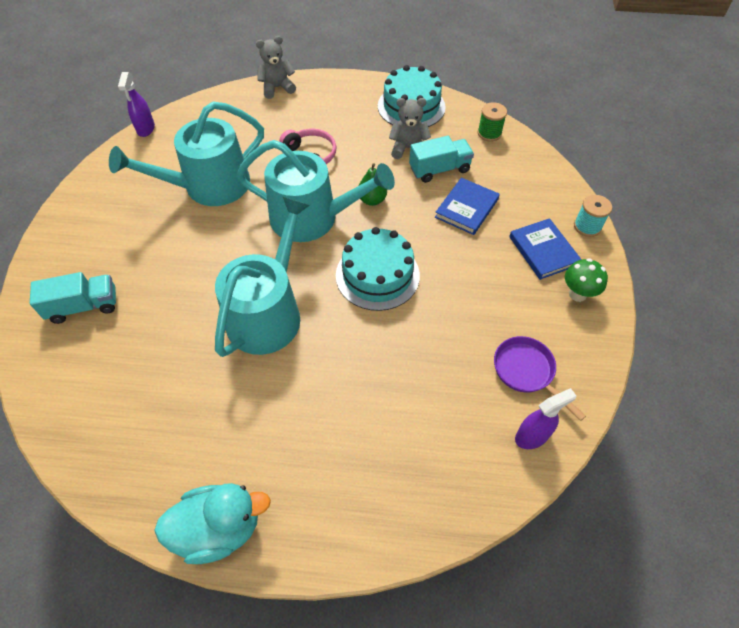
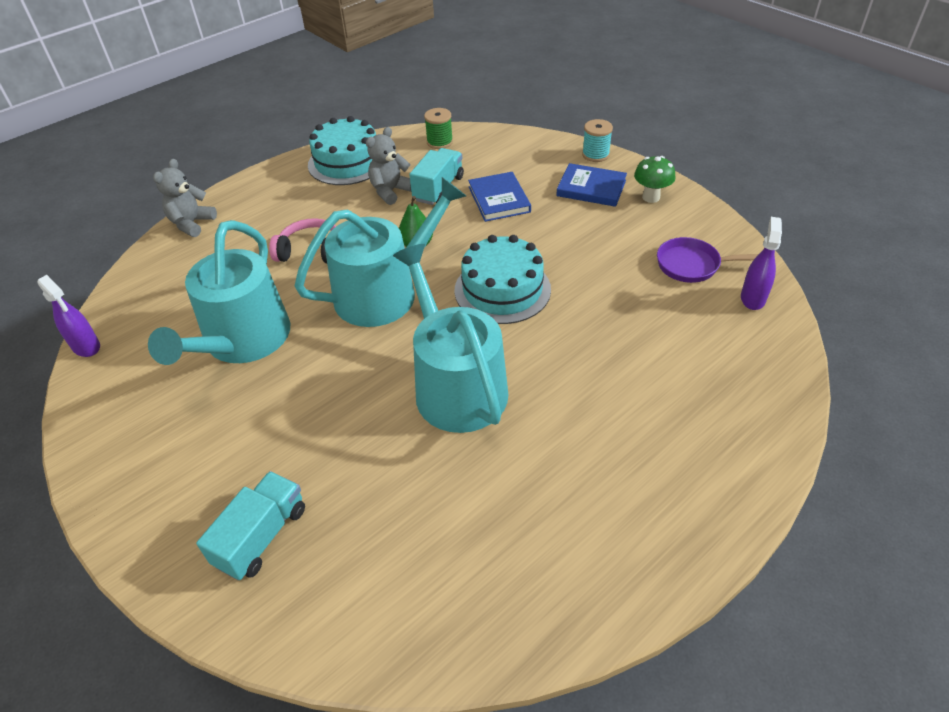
camera: 45 degrees left, 10 degrees down
(219, 528) = (662, 561): turquoise duck -> none

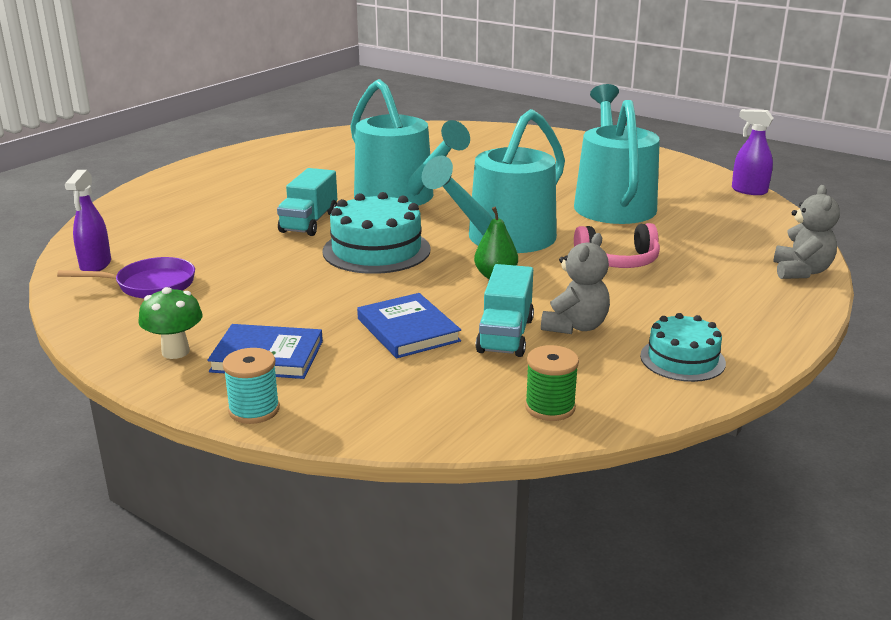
camera: 165 degrees right, 20 degrees down
(261, 536) = (500, 144): turquoise truck -> turquoise truck (309, 222)
(347, 162) = (682, 359): turquoise cake -> turquoise cake, size x0.62

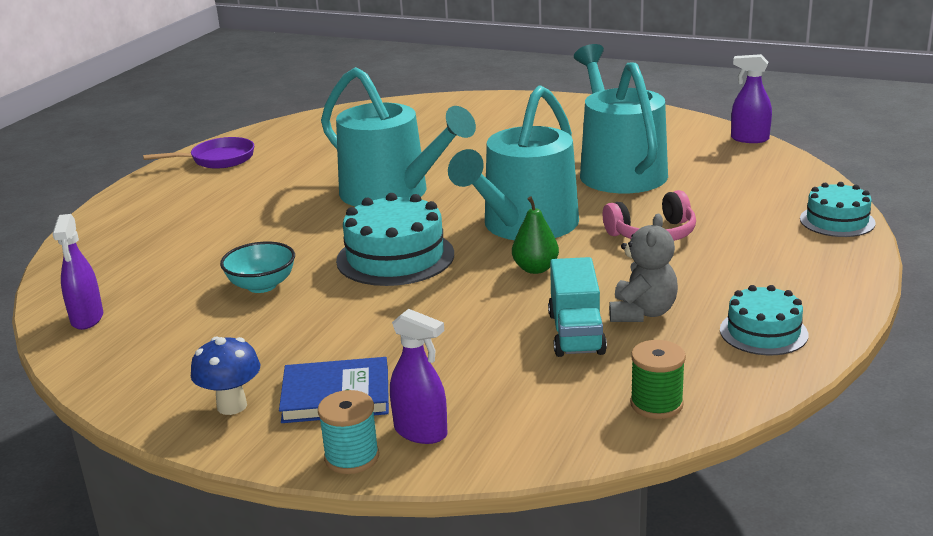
camera: 10 degrees left, 0 degrees up
(150, 285) = (162, 333): purple pan -> purple pan (218, 159)
(175, 352) = (232, 406): green mushroom -> blue mushroom
(251, 258) = (262, 285): none -> turquoise bowl
(309, 222) = (306, 235): turquoise truck -> none
(325, 398) = (421, 432): none -> purple spray bottle
(408, 330) = (472, 342): blue book -> none
(801, 271) = (837, 221): grey teddy bear -> turquoise cake

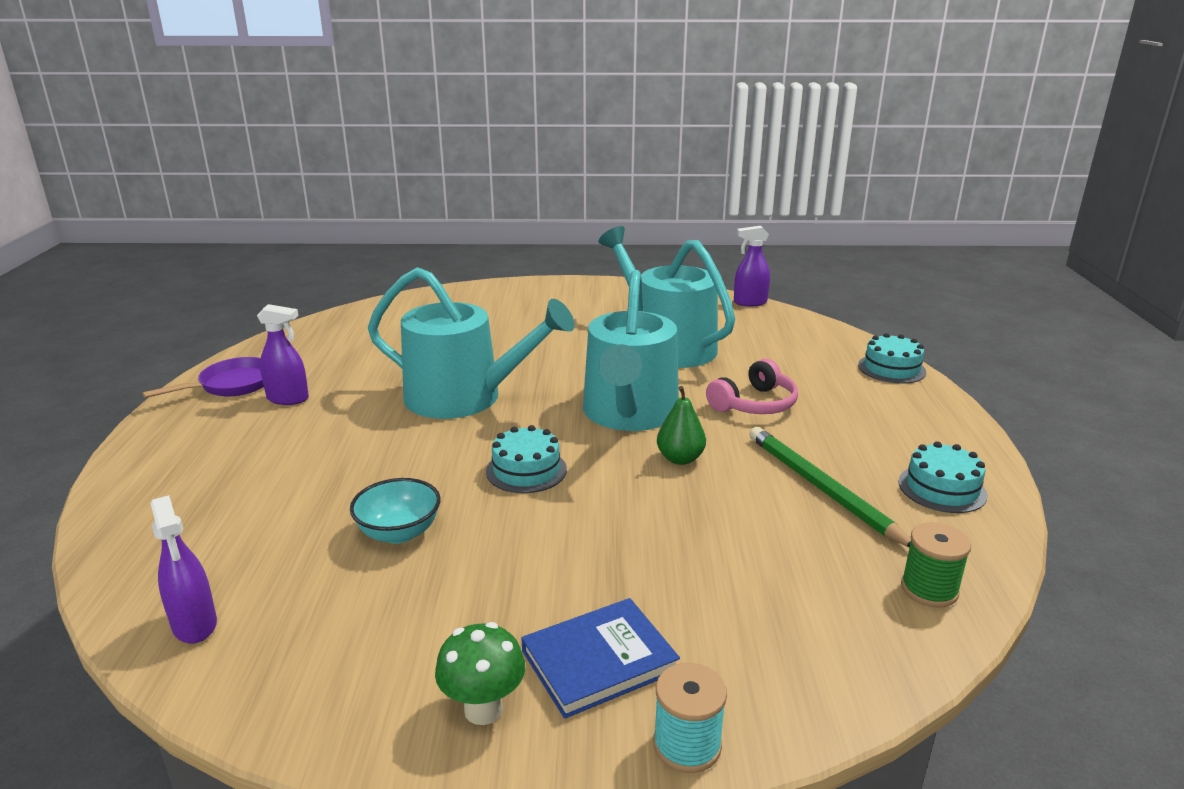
camera: 25 degrees left, 0 degrees up
(232, 406) = (483, 709): blue mushroom -> green mushroom
(395, 257) = (526, 470): turquoise cake -> turquoise cake, size x0.62
(421, 432) = (734, 686): purple spray bottle -> purple spray bottle (288, 399)
(576, 333) = (782, 524): turquoise truck -> none
(642, 313) = (821, 489): grey teddy bear -> green pencil

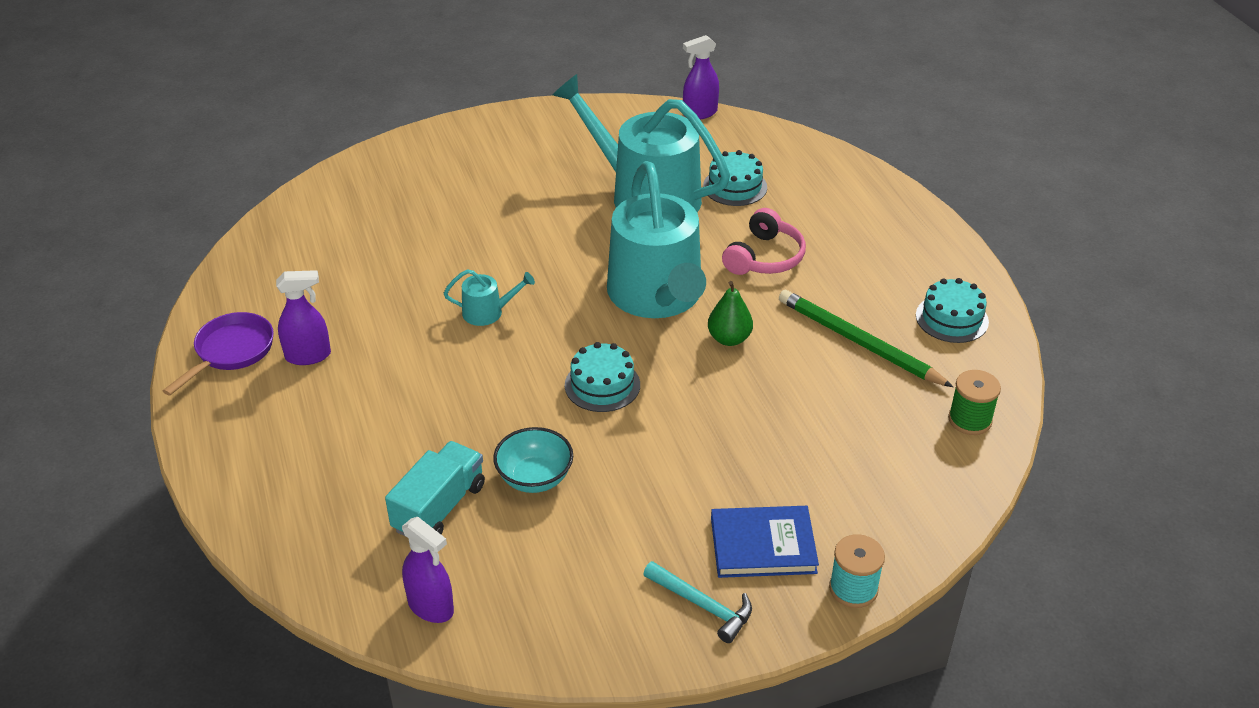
camera: 20 degrees left, 15 degrees up
(287, 536) = (439, 508): none -> turquoise truck
(464, 397) = (488, 312): turquoise watering can -> turquoise watering can, size x0.41
(483, 709) = (703, 605): green mushroom -> turquoise hammer
(599, 661) = (763, 545): blue book -> blue book turned 45 degrees clockwise
(891, 368) = (868, 183): turquoise cake -> turquoise cake (735, 186)

